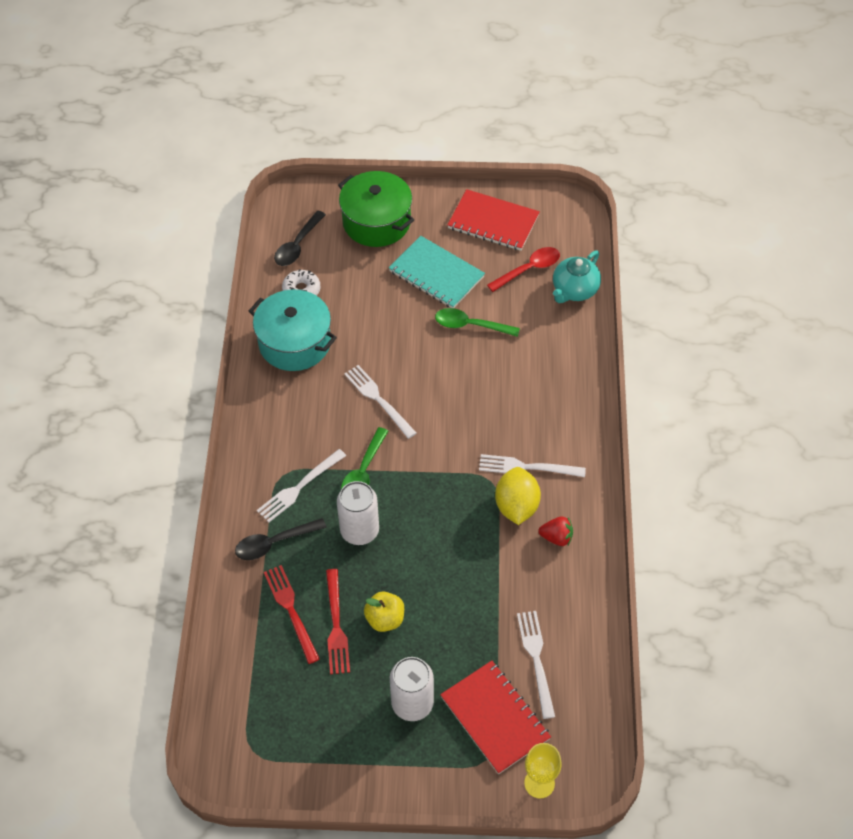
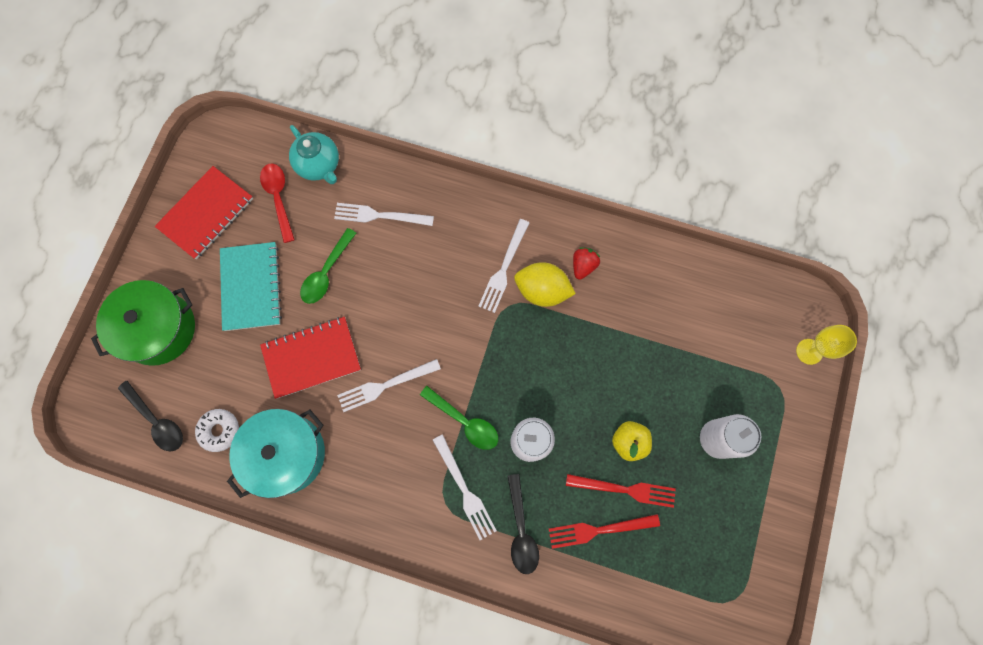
camera: 75 degrees left, 20 degrees up
(436, 274) = (251, 287): turquoise notebook -> turquoise notebook turned 60 degrees counterclockwise
(494, 718) = (744, 371): red notebook -> red notebook (312, 358)
(536, 658) = (696, 320): white fork -> white fork (379, 216)

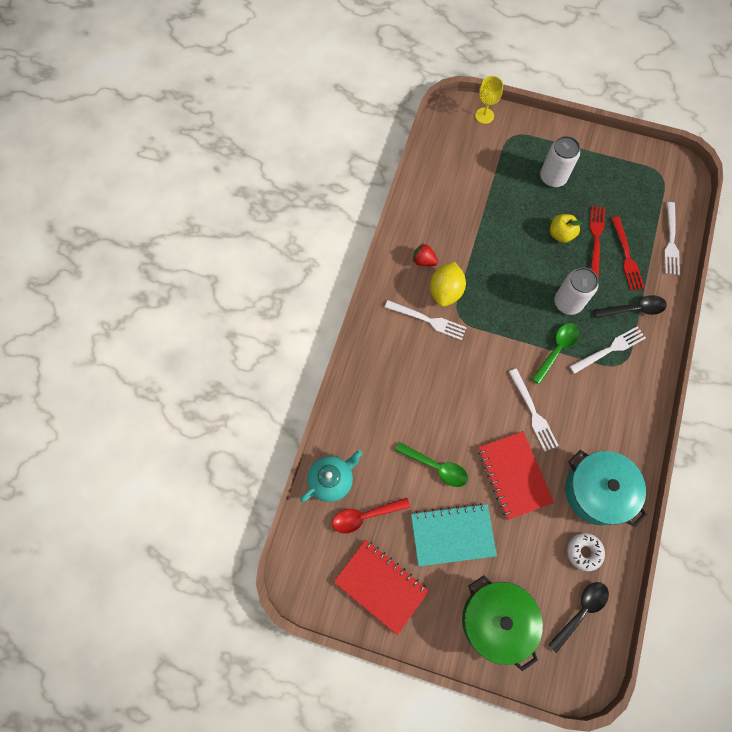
camera: 90 degrees left, 5 degrees down
(379, 216) = (382, 423): white fork -> white fork (671, 242)

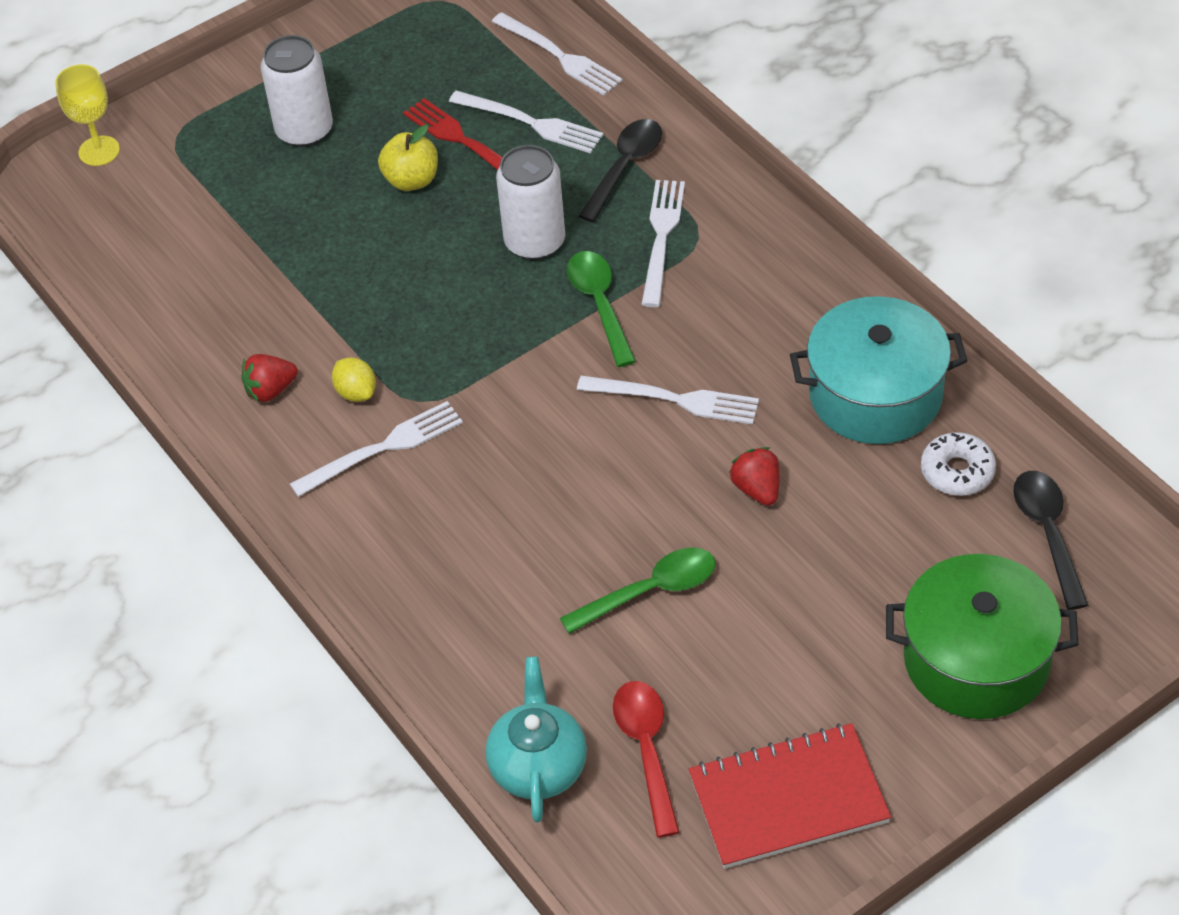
camera: 50 degrees left, 20 degrees down
(365, 516) = (646, 750): red spoon -> red spoon turned 150 degrees clockwise
(446, 291) = (356, 392): yellow lemon -> yellow lemon, size x0.55
(452, 535) = (785, 637): turquoise notebook -> none
(514, 475) = (757, 489): red notebook -> red strawberry
(627, 257) = (532, 123): red fork -> white fork

